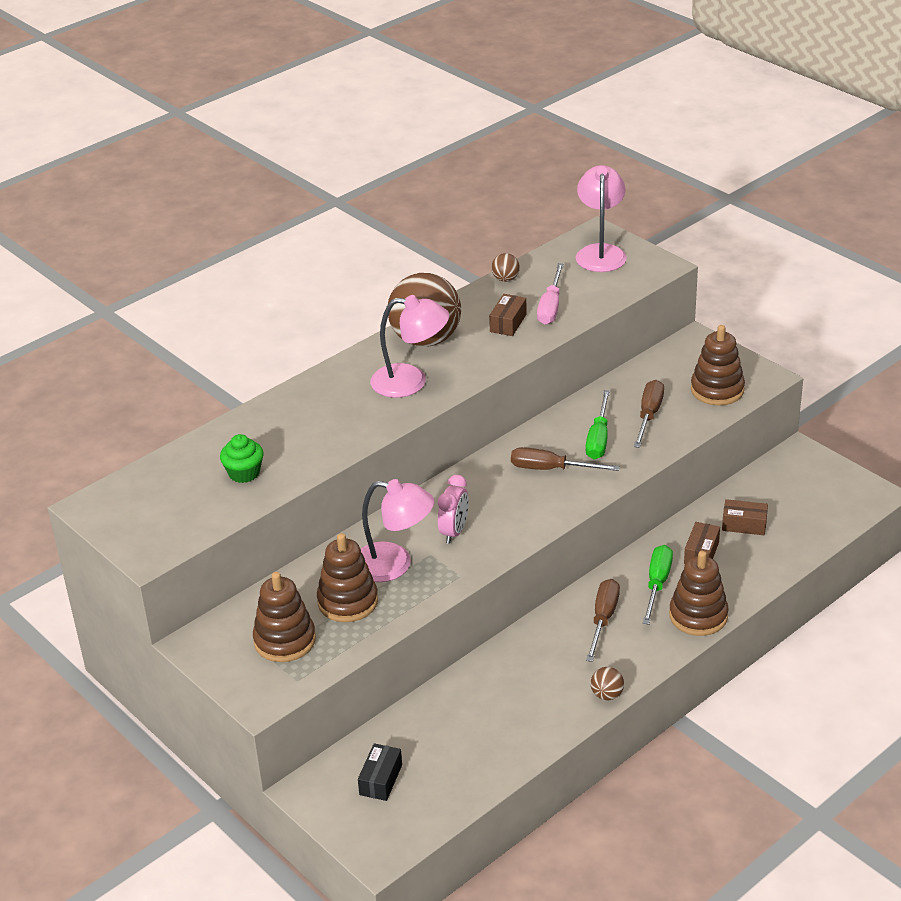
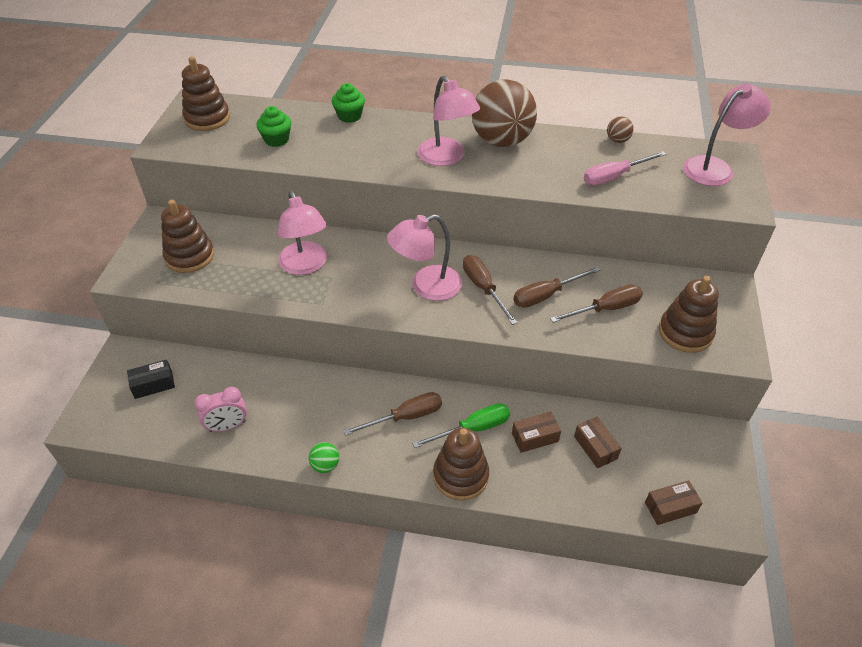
camera: 50 degrees right, 10 degrees up
(265, 410) = (349, 116): none -> green cupcake
(348, 602) = (250, 264): brown stacking toy -> brown stacking toy (207, 118)
(454, 532) = (366, 276): pink clock -> pink clock (227, 426)
(508, 323) = (568, 167): brown box -> brown box (670, 507)
(510, 501) = (426, 286): none -> pink lamp
(598, 438) = (546, 295): green screwdriver -> brown screwdriver
(607, 695) = (325, 465): brown ball -> green ball

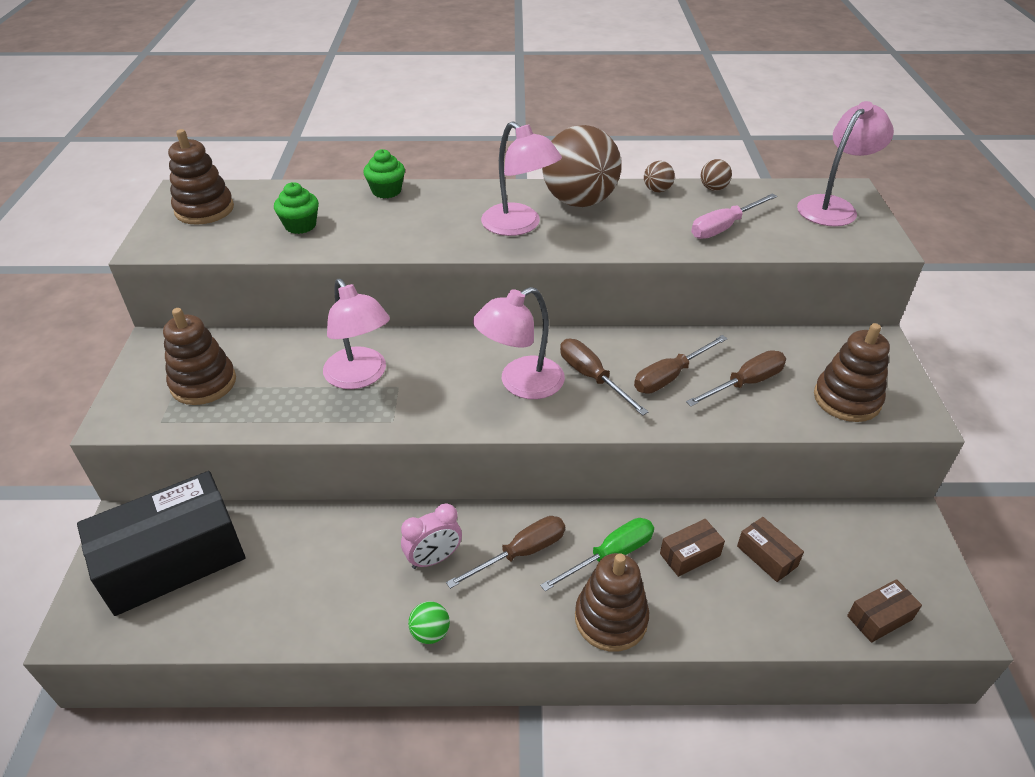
camera: 10 degrees left, 5 degrees down
(153, 384) = (173, 559): black box -> black box, size x2.39
(227, 426) = (286, 600): pink clock -> pink clock (434, 558)
(569, 137) = (657, 190): none -> brown ball

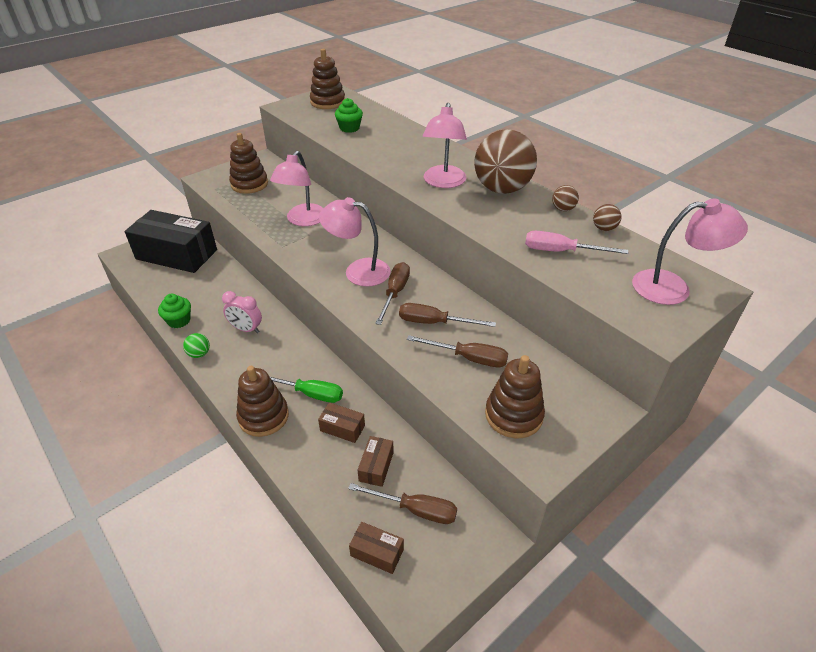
camera: 50 degrees right, 0 degrees up
(386, 191) = (415, 132): green cupcake -> green cupcake (179, 320)
(521, 553) = (278, 358): brown screwdriver -> brown screwdriver (415, 510)

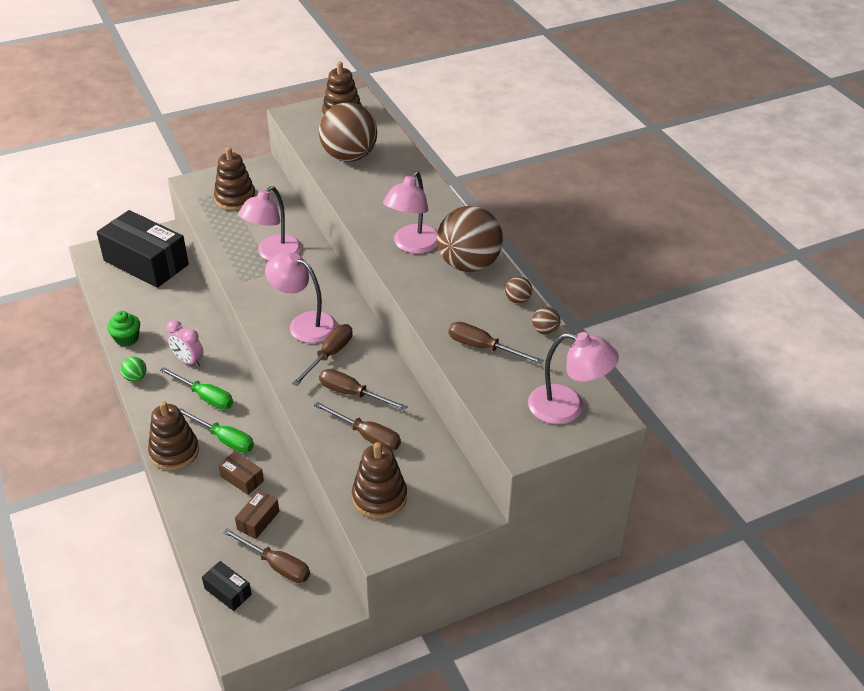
camera: 15 degrees right, 0 degrees up
(275, 358) = (205, 397): none -> green screwdriver
(349, 128) = (349, 156): green cupcake -> brown ball
(377, 552) = (228, 591): brown box -> black box
(561, 251) = (483, 348): pink screwdriver -> brown screwdriver

